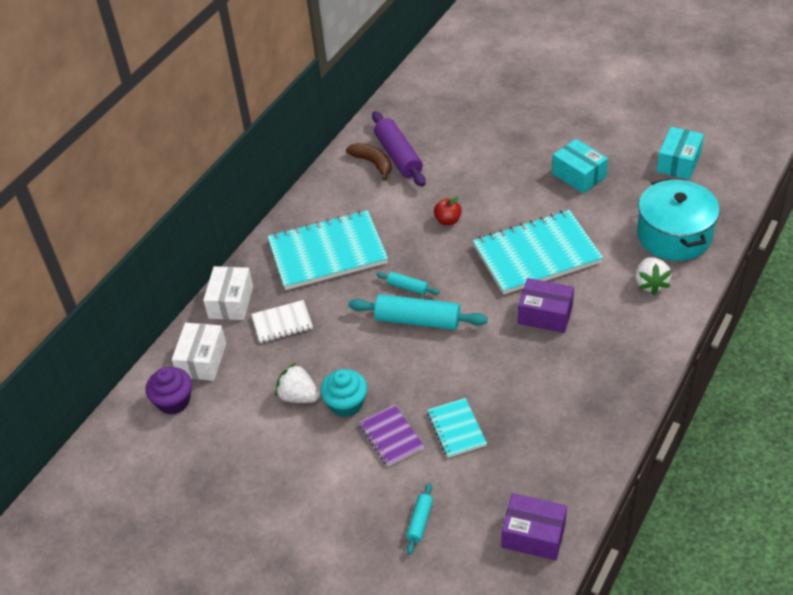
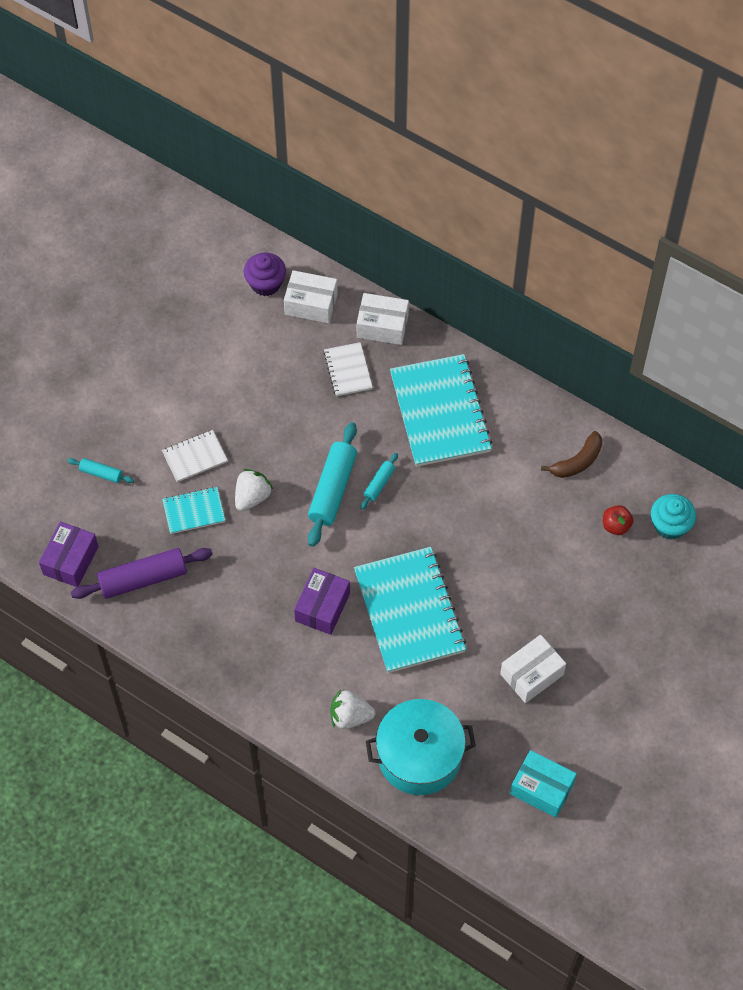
camera: 90 degrees right, 15 degrees up
(298, 396) = (254, 383): white strawberry -> white strawberry (252, 497)
(346, 404) = (238, 422): turquoise cupcake -> turquoise cupcake (670, 525)
(391, 437) = (195, 457): purple notebook -> white notebook
(398, 156) = (587, 488): purple rolling pin -> purple rolling pin (143, 579)
(448, 220) = (473, 530): red apple -> red apple (616, 526)
(578, 175) = (532, 674): turquoise box -> white box

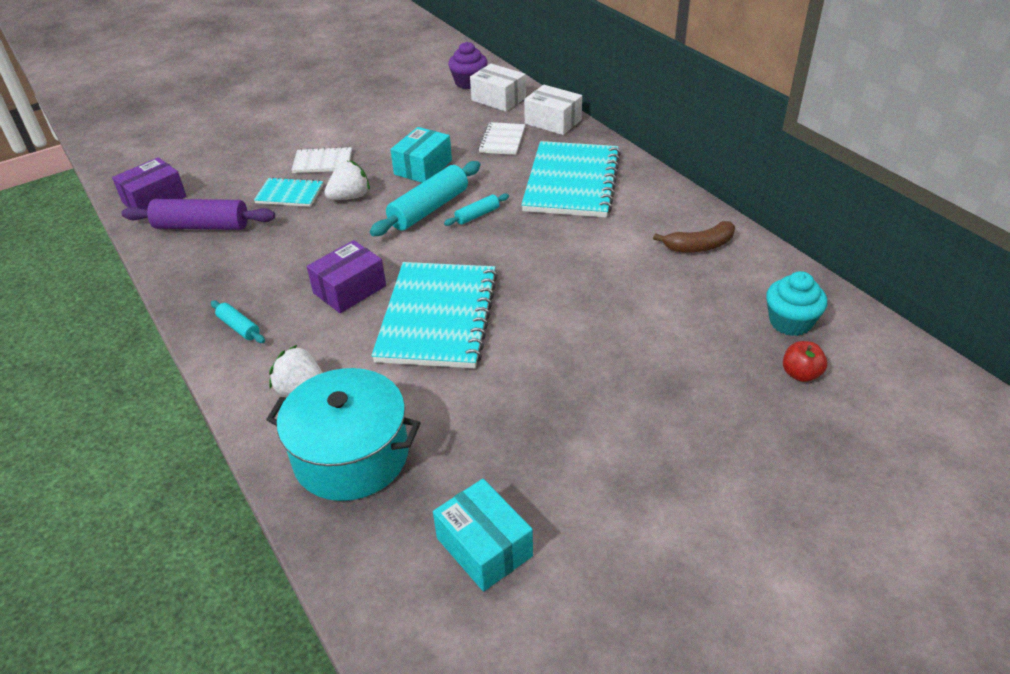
camera: 25 degrees right, 20 degrees down
(101, 473) = (236, 155): turquoise rolling pin -> turquoise rolling pin (239, 327)
(295, 434) = (423, 167): none -> turquoise box
(532, 674) = (544, 414): white box -> none
(616, 526) = (721, 306): red apple -> red apple (800, 374)

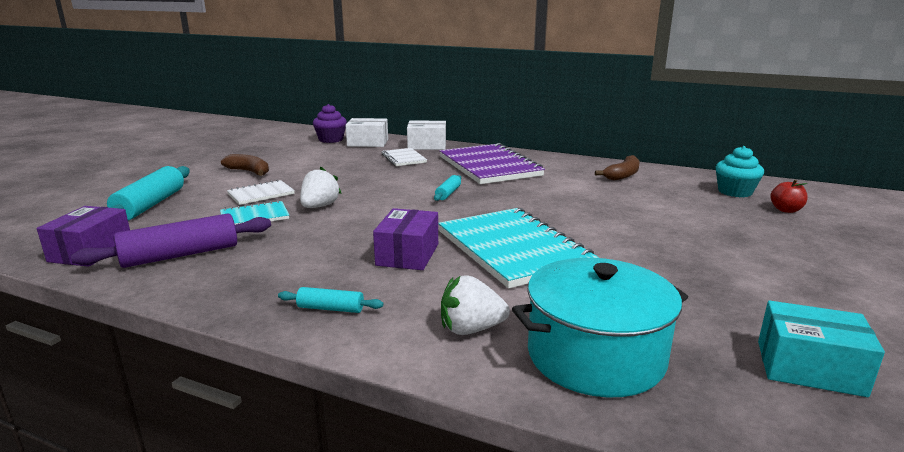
camera: 35 degrees left, 20 degrees down
(345, 122) = (249, 172): none -> brown banana
(423, 167) = (361, 180): turquoise box -> none
(429, 209) = (402, 198): turquoise rolling pin -> turquoise rolling pin (150, 205)
(572, 182) = (489, 166): turquoise notebook -> purple notebook

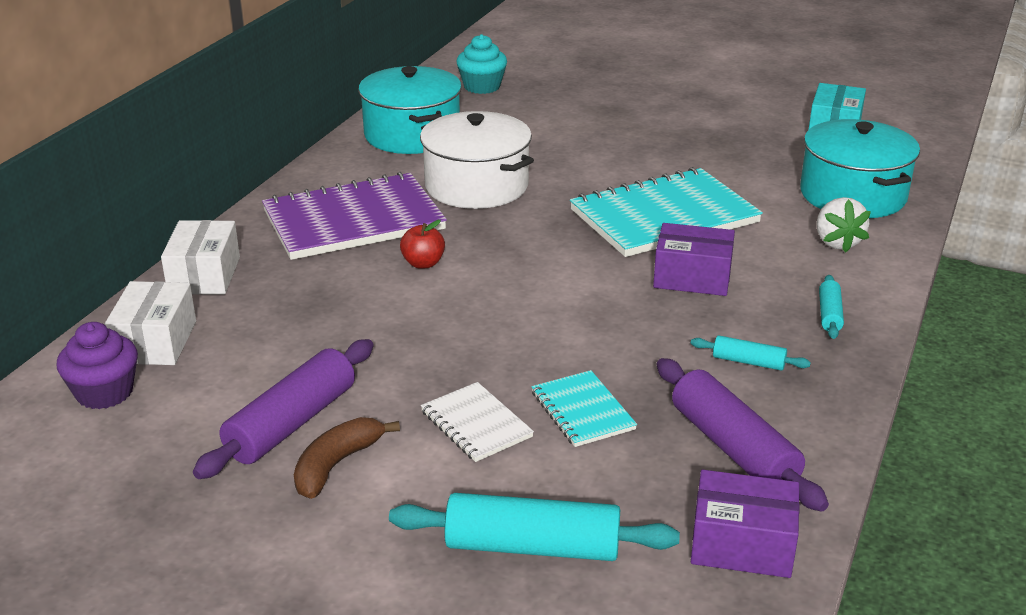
camera: 90 degrees left, 10 degrees up
(288, 164) = (291, 423): none -> purple rolling pin
(319, 206) = (535, 356): white strawberry -> none
(403, 158) = (287, 296): white notebook -> none
(448, 193) = (479, 253): turquoise rolling pin -> turquoise rolling pin (748, 362)
(547, 192) = (476, 186): none -> white pot
(622, 175) = (412, 134): brown banana -> turquoise pot
(786, 210) = (538, 75): red apple -> red apple (423, 263)

